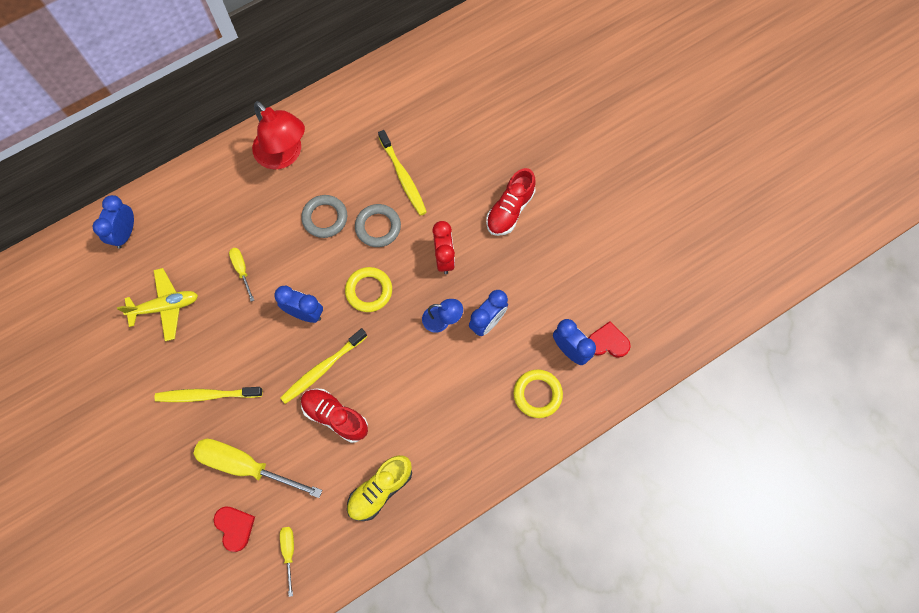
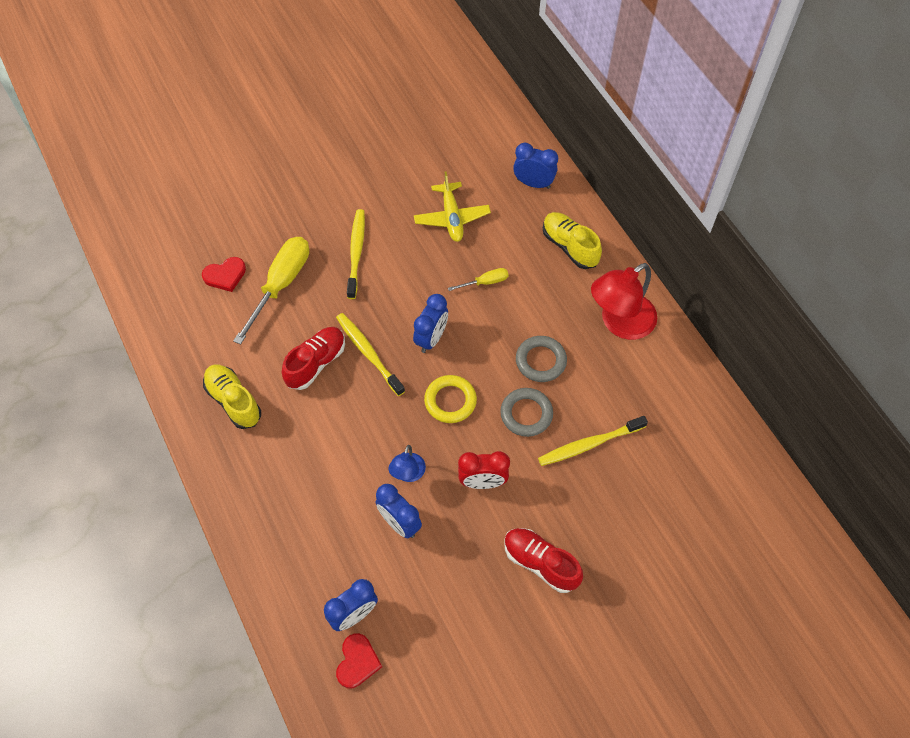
camera: 95 degrees right, 10 degrees down
(201, 198) = (569, 246): none -> yellow shoe
(289, 552) = (192, 319): yellow screwdriver -> none
(537, 394) = (306, 570): yellow ring -> none

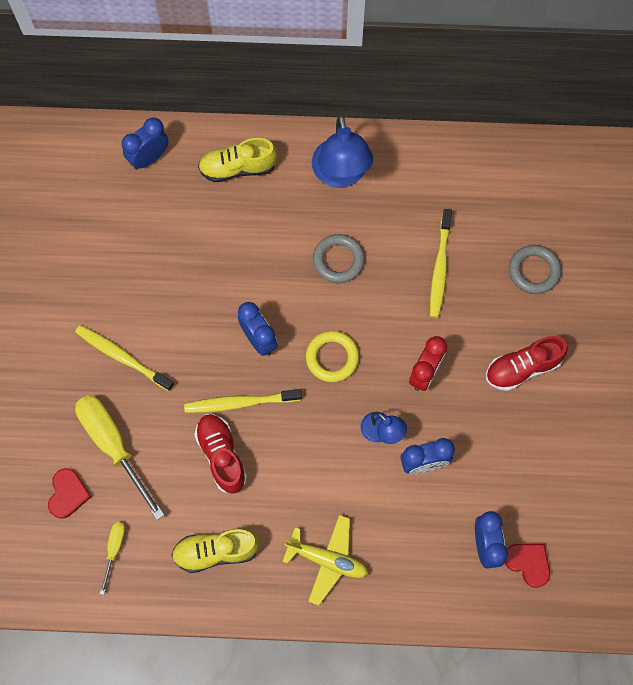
camera: 60 degrees left, 10 degrees up
(451, 217) = (139, 250): yellow plane -> yellow plane (327, 560)
(485, 282) = (229, 260): yellow screwdriver -> yellow screwdriver (114, 549)
(526, 414) = (382, 302): grey ring -> grey ring (534, 271)
(619, 323) = (341, 174): red lamp -> blue lamp

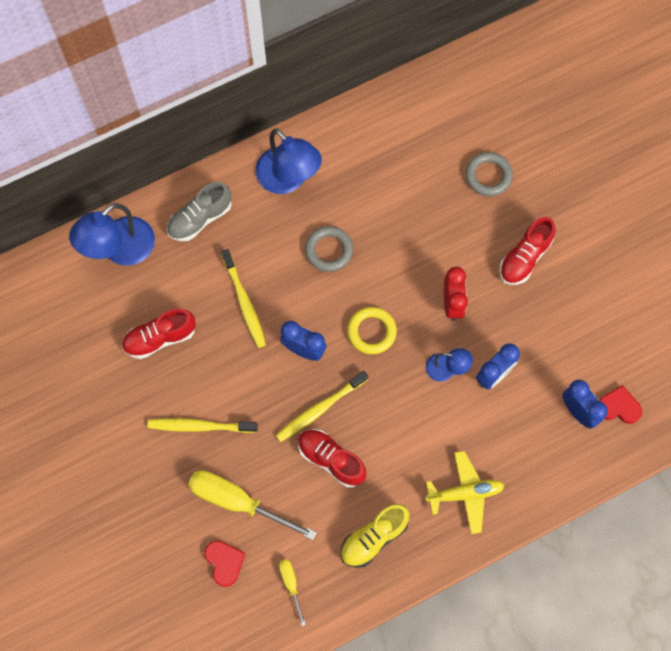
camera: 30 degrees left, 0 degrees up
(136, 257) = (160, 338): none -> red shoe
(149, 158) = (120, 250): blue clock -> blue lamp
(238, 168) = (200, 219): yellow shoe -> grey shoe
(440, 267) = (413, 212): yellow toothbrush -> yellow toothbrush (244, 302)

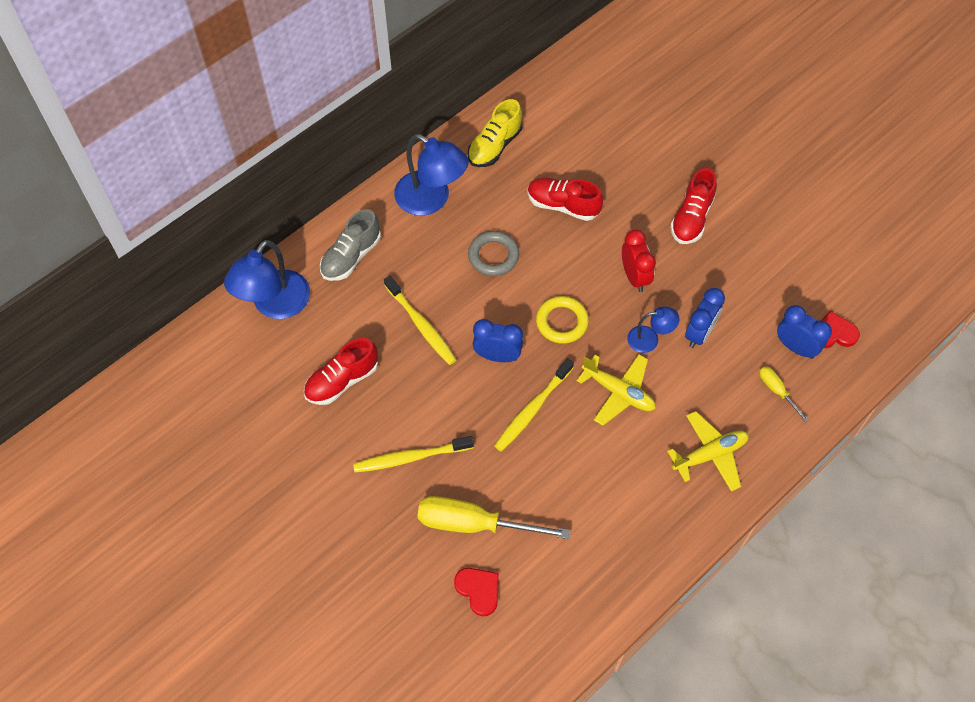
camera: 15 degrees left, 10 degrees down
(291, 584) = (557, 594): yellow screwdriver -> yellow screwdriver (776, 391)
(331, 459) = (560, 456): red shoe -> red shoe (563, 205)
(374, 538) = (630, 523): yellow shoe -> yellow shoe (494, 146)
(402, 413) = (618, 392): none -> yellow plane
(488, 176) = (630, 153): grey ring -> none

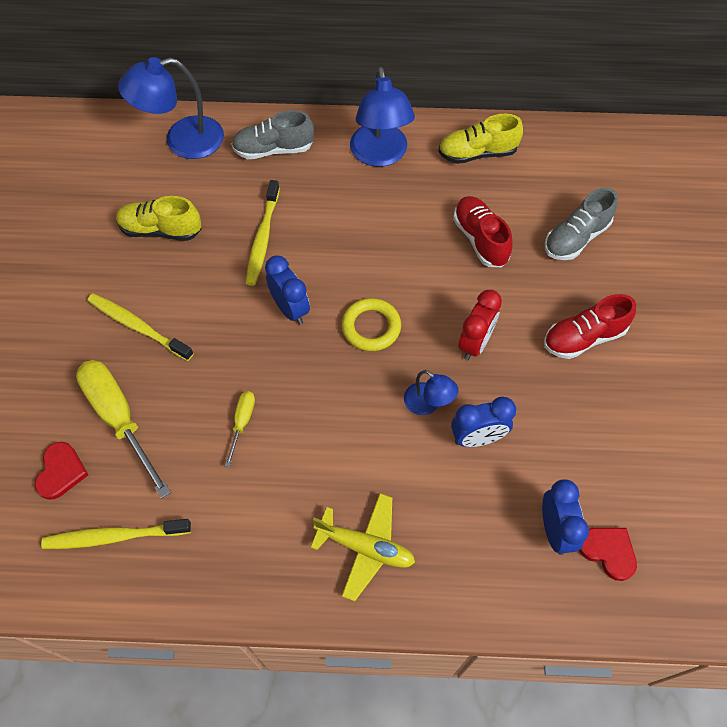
camera: 45 degrees right, 0 degrees up
(342, 381) = (161, 230): red shoe -> yellow shoe
(493, 256) = (378, 233): grey ring -> none
(532, 409) = (267, 373): yellow toothbrush -> yellow toothbrush (115, 536)
(618, 392) = (350, 423): yellow plane -> none
(619, 156) = (576, 238): none -> grey shoe
(776, 391) = (491, 551): yellow screwdriver -> yellow screwdriver (242, 422)

